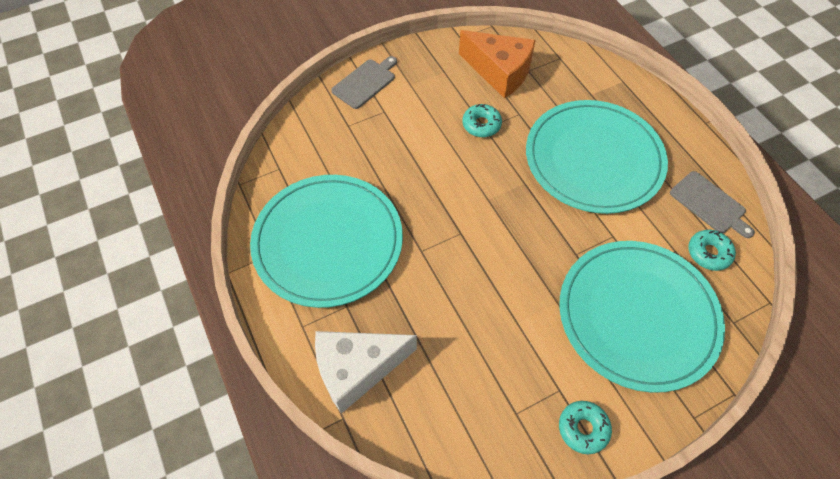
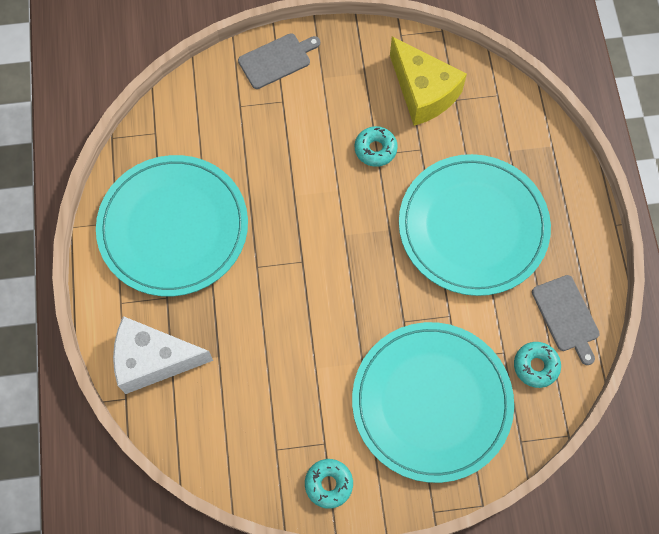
camera: 20 degrees right, 10 degrees up
(499, 72) = (423, 92): orange cheese -> yellow cheese

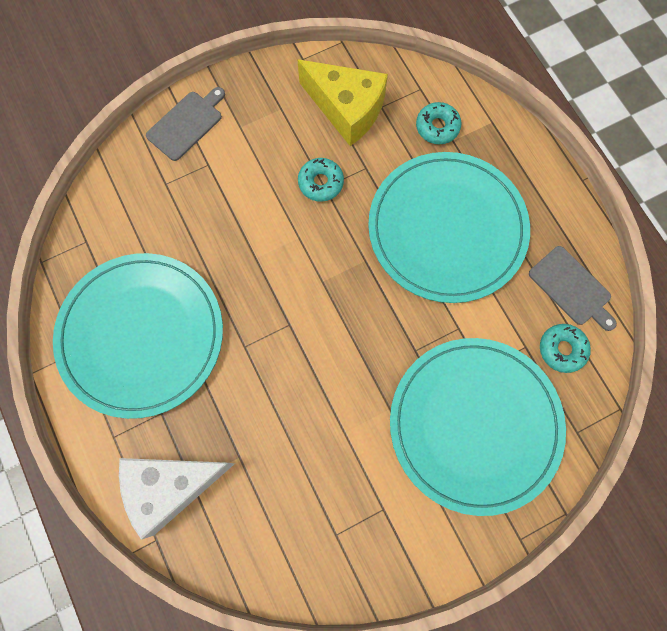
camera: 20 degrees left, 5 degrees up
(328, 484) = (404, 551): turquoise donut -> turquoise donut (437, 127)

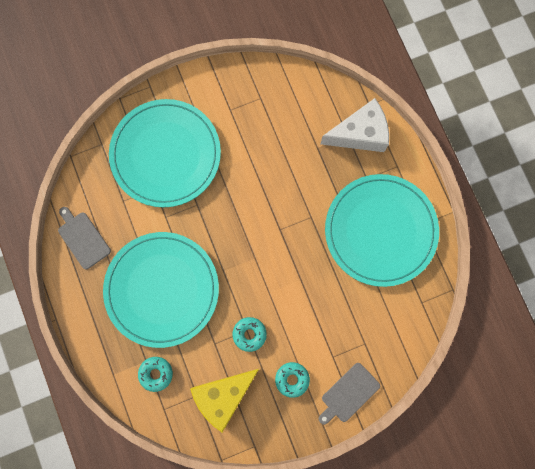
camera: 175 degrees left, 5 degrees up
(347, 109) = (224, 396): yellow cheese -> yellow cheese turned 75 degrees counterclockwise
(562, 349) = (99, 197): turquoise donut -> turquoise donut (292, 379)

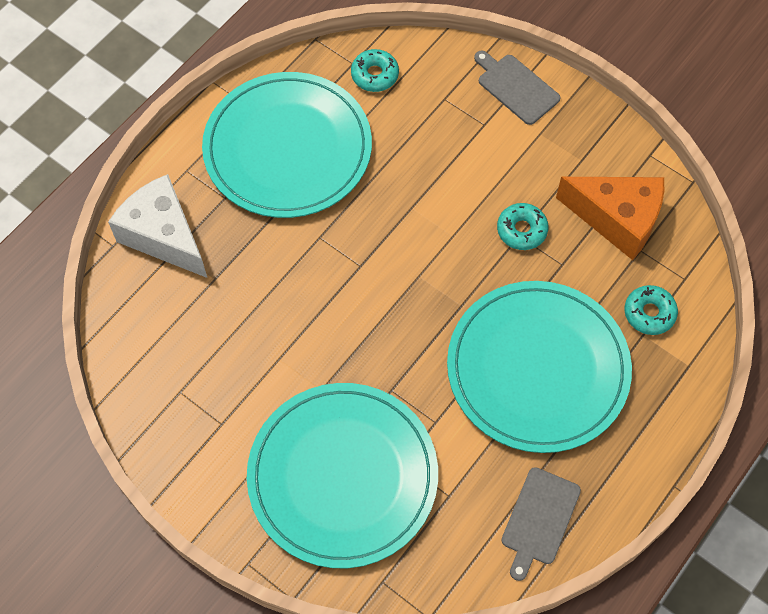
camera: 120 degrees left, 15 degrees down
(224, 396) = (617, 219): yellow cheese -> orange cheese
(292, 379) = (542, 155): turquoise donut -> turquoise donut (375, 75)
(348, 394) = (516, 87): grey cutting board -> grey cutting board turned 150 degrees counterclockwise

